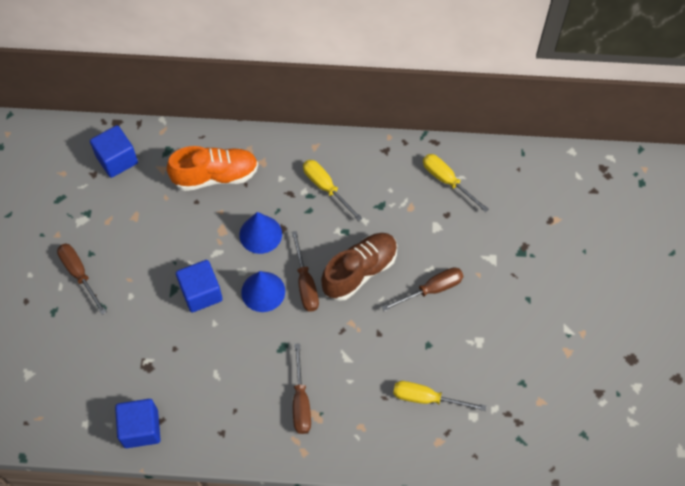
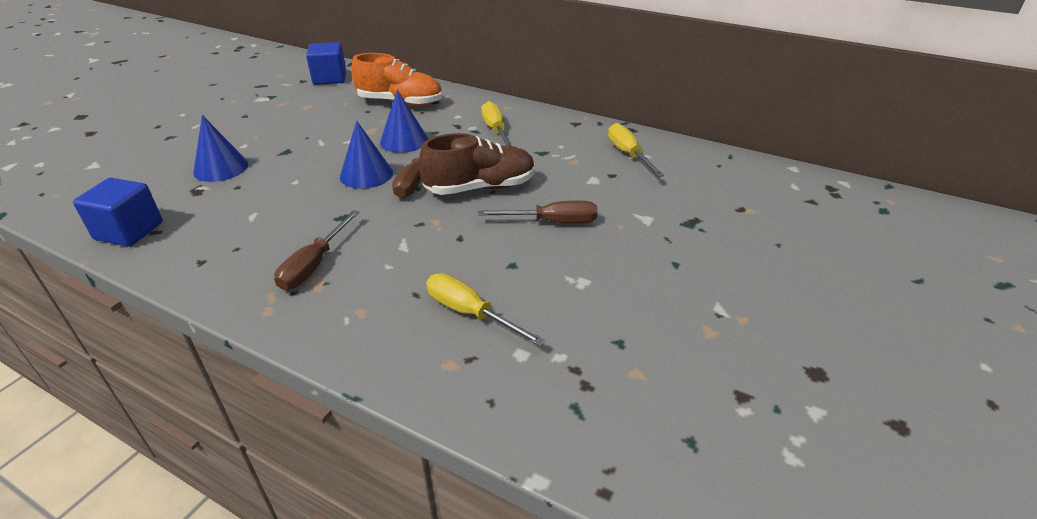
camera: 25 degrees right, 25 degrees down
(79, 274) = (219, 123): brown screwdriver -> none
(140, 332) = (221, 168): none -> blue cone
(201, 293) = (307, 160): blue cube -> none

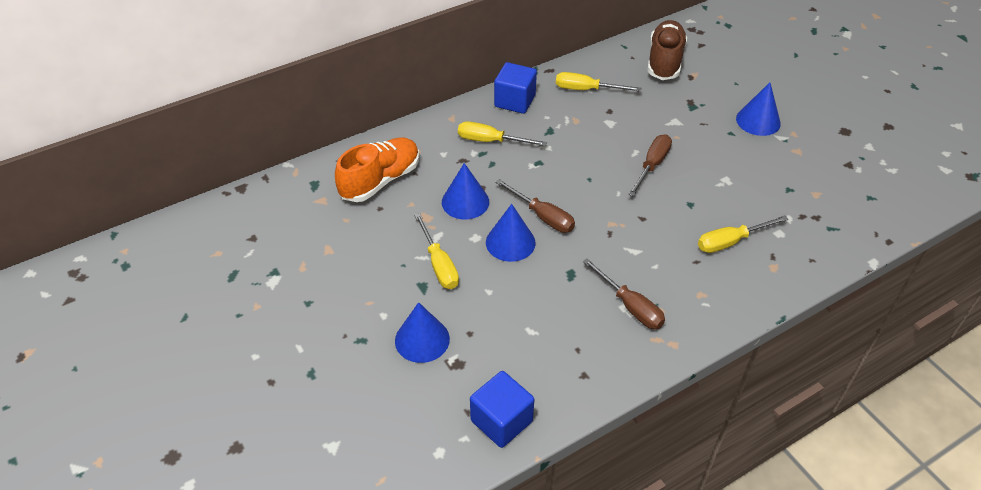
camera: 60 degrees left, 10 degrees up
(316, 151) = (439, 264): none -> yellow screwdriver
(330, 78) = (268, 215): blue cube -> blue cube (515, 101)
(480, 188) = (580, 183): brown shoe -> brown shoe (664, 61)
(727, 280) = (758, 121): none -> blue cone

